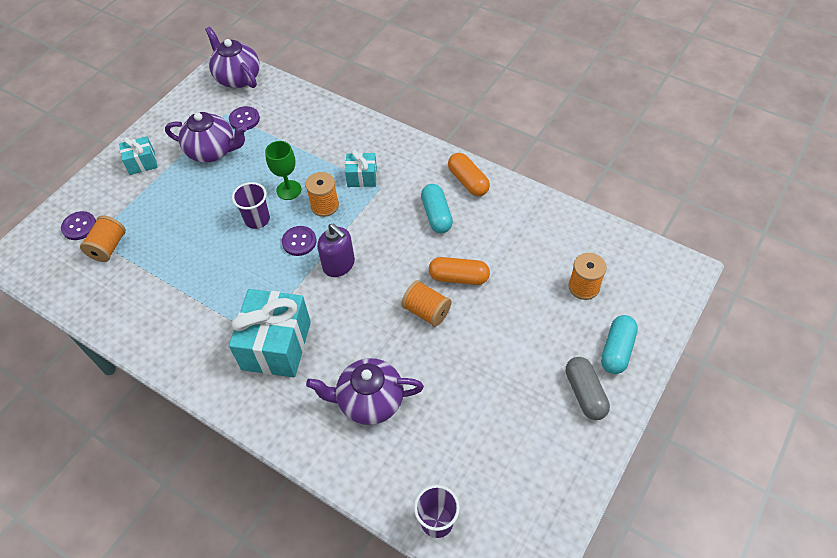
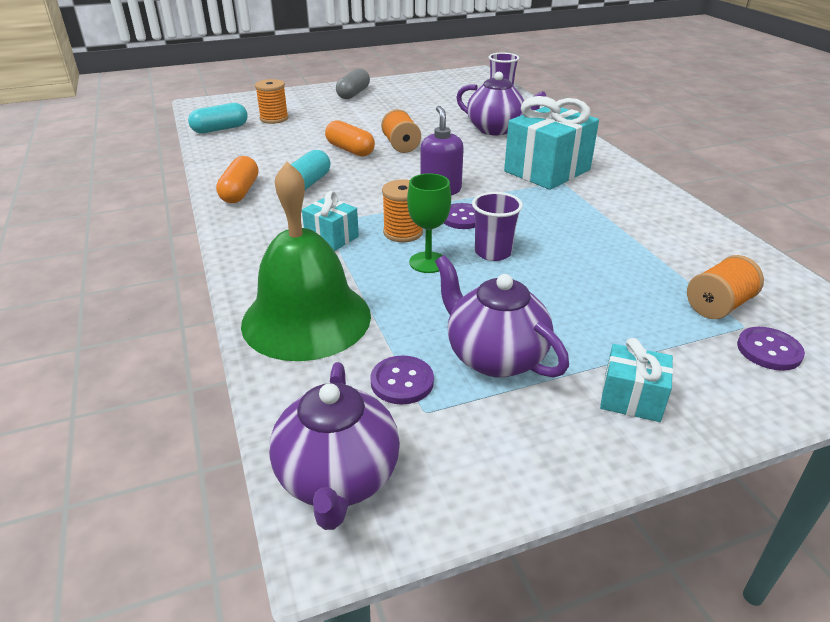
camera: 145 degrees left, 20 degrees down
(315, 123) = (306, 319): none -> green bell
(616, 350) = (306, 97): turquoise capsule -> turquoise capsule (220, 129)

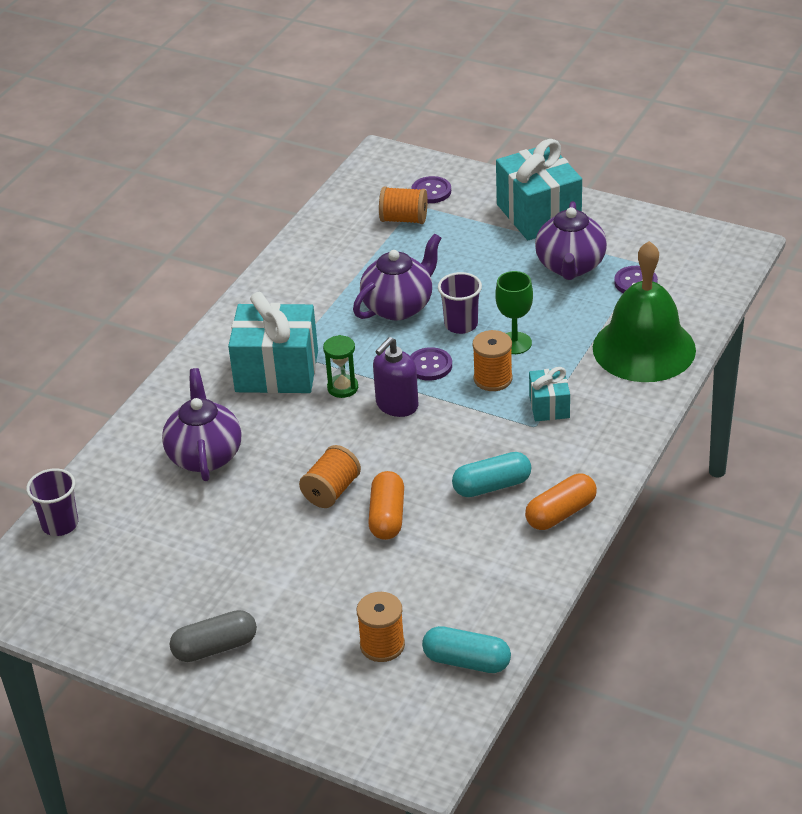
camera: 130 degrees left, 5 degrees up
(338, 479) = (716, 261): purple teapot -> purple teapot (399, 306)
(491, 182) = (342, 388): none -> green hourglass
(631, 398) = (538, 214): turquoise gift -> turquoise gift, size x1.94

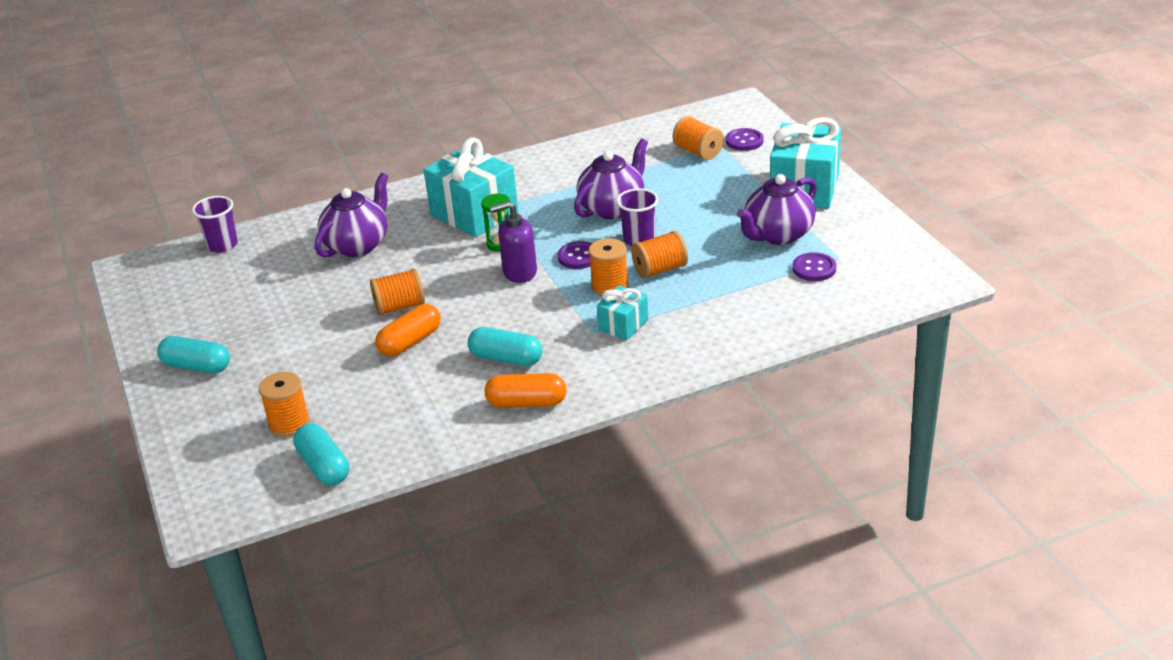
camera: 40 degrees right, 5 degrees down
(215, 647) = (196, 366): grey capsule -> turquoise capsule
(399, 306) = (613, 208): purple teapot -> purple teapot turned 45 degrees counterclockwise
(514, 343) = (660, 269): green goblet -> orange spool
(644, 348) = (753, 318): green bell -> none

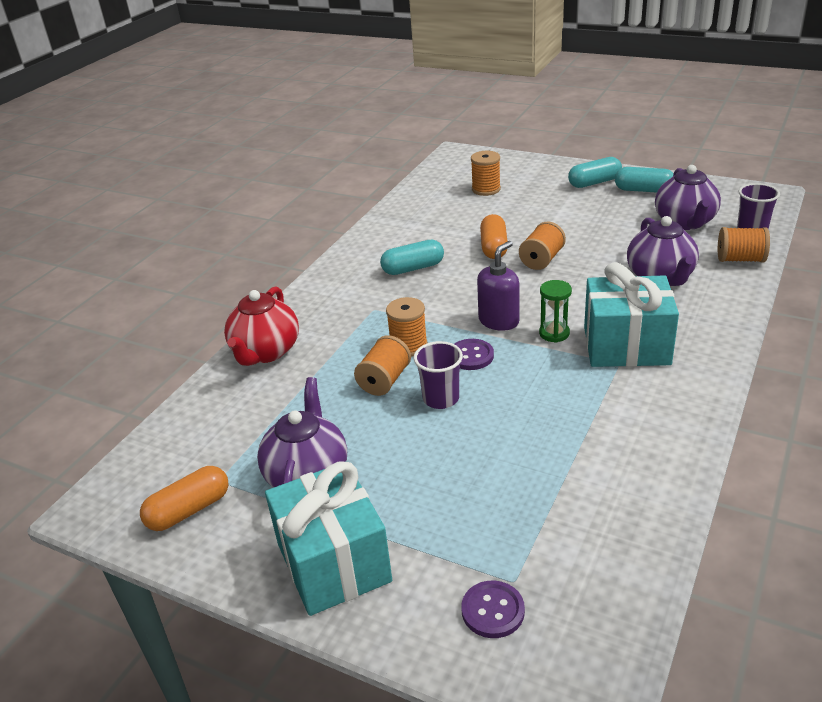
camera: 140 degrees right, 0 degrees up
(324, 466) = (432, 186): turquoise capsule -> turquoise capsule (643, 190)
(526, 403) = (362, 255): orange capsule -> orange capsule (189, 510)
(613, 208) = (513, 418): purple teapot -> purple teapot (685, 222)
(623, 325) = (358, 325): turquoise gift -> none
(698, 152) = (527, 552): orange spool -> orange spool (740, 259)
(724, 339) = (265, 352): none -> red teapot
(814, 268) = (237, 454): purple button -> none

